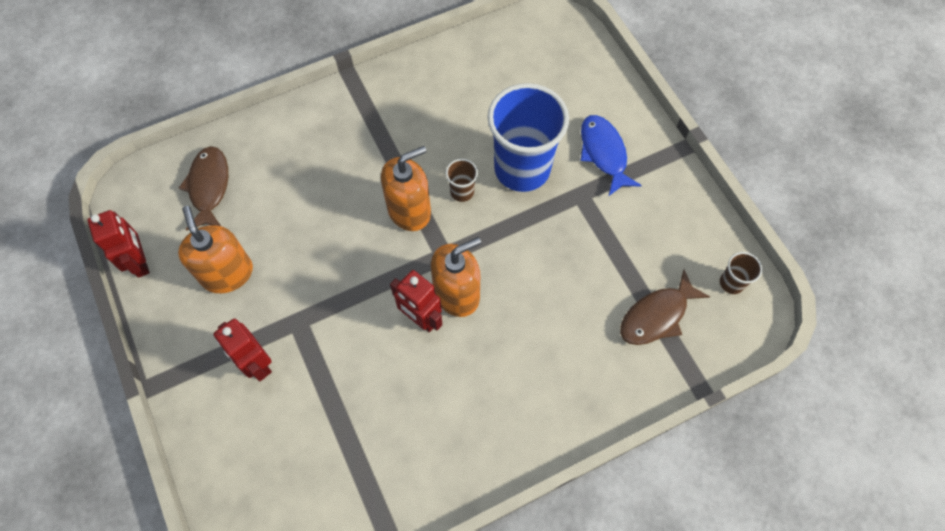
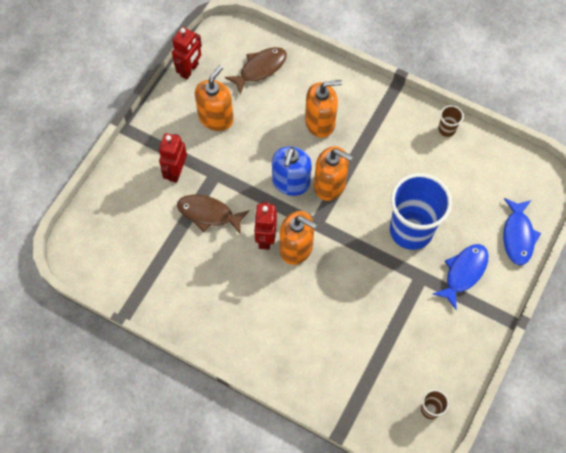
camera: 55 degrees right, 0 degrees up
(328, 171) = (320, 122): none -> orange soap dispenser
(374, 248) = (291, 183): none -> blue soap dispenser
(462, 192) = (366, 206): brown cup -> brown cup (447, 129)
(599, 81) = (518, 236): none -> blue fish
(657, 316) = (371, 375): brown fish -> brown fish (208, 214)

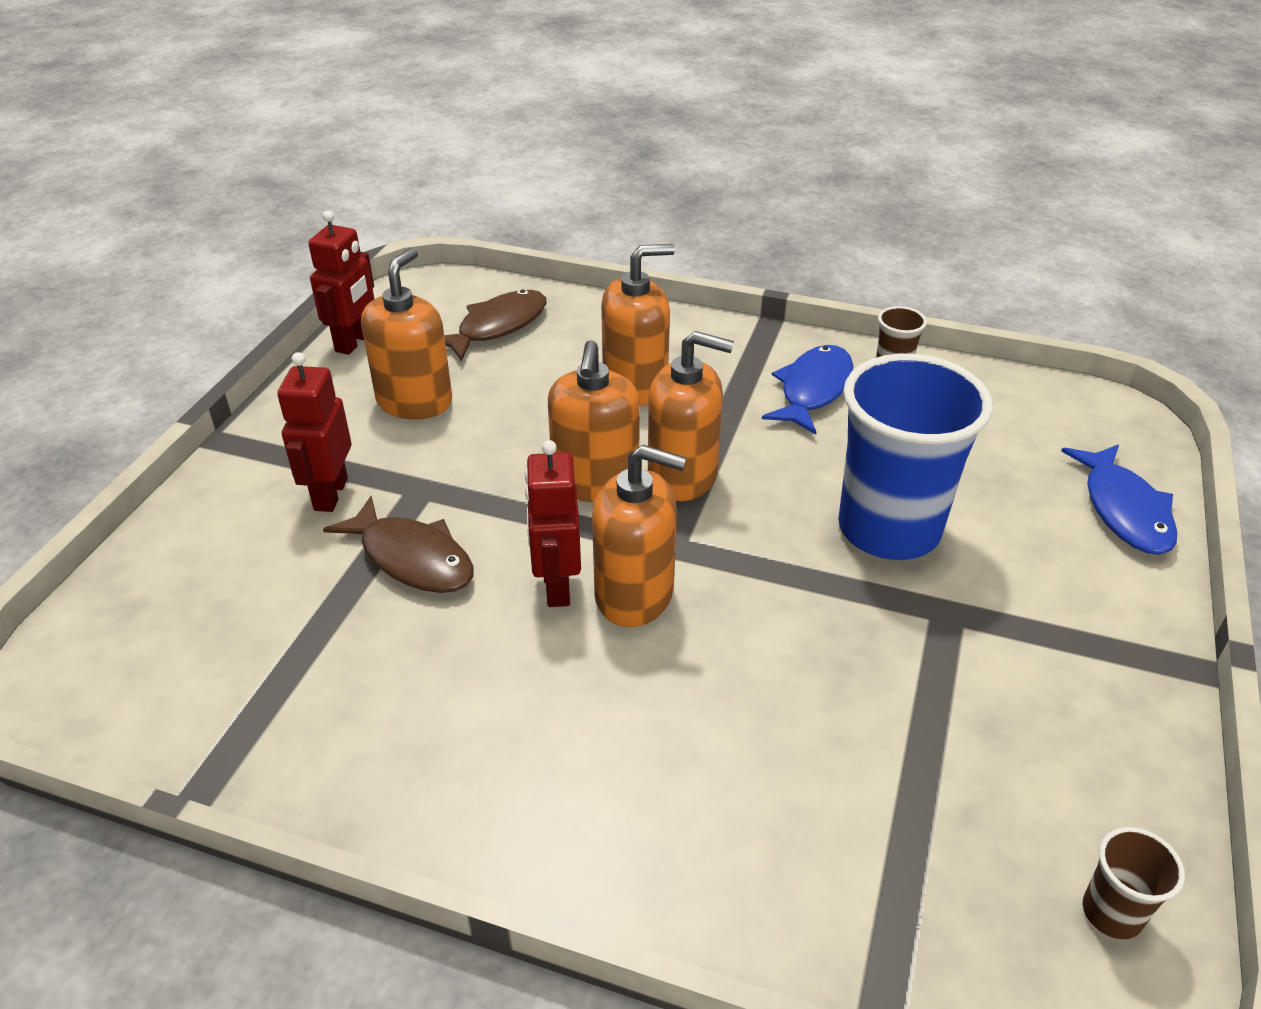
camera: 10 degrees left, 25 degrees down
(208, 214) = (412, 558): brown fish -> brown fish turned 150 degrees counterclockwise
(291, 183) = (595, 482): blue soap dispenser -> orange soap dispenser
(463, 273) = (1042, 590): blue fish -> blue fish (813, 390)

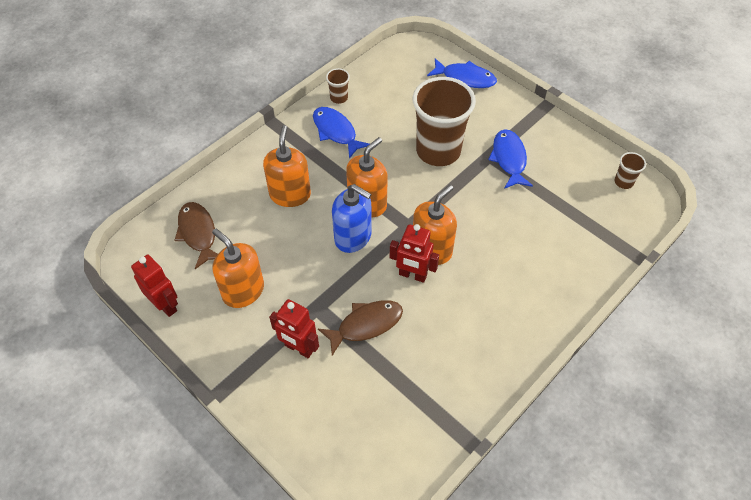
camera: 65 degrees left, 15 degrees up
(595, 482) = (353, 237): orange soap dispenser -> blue soap dispenser
(888, 529) = (438, 151): blue cup -> brown cup
(970, 647) = (509, 159): none -> blue fish

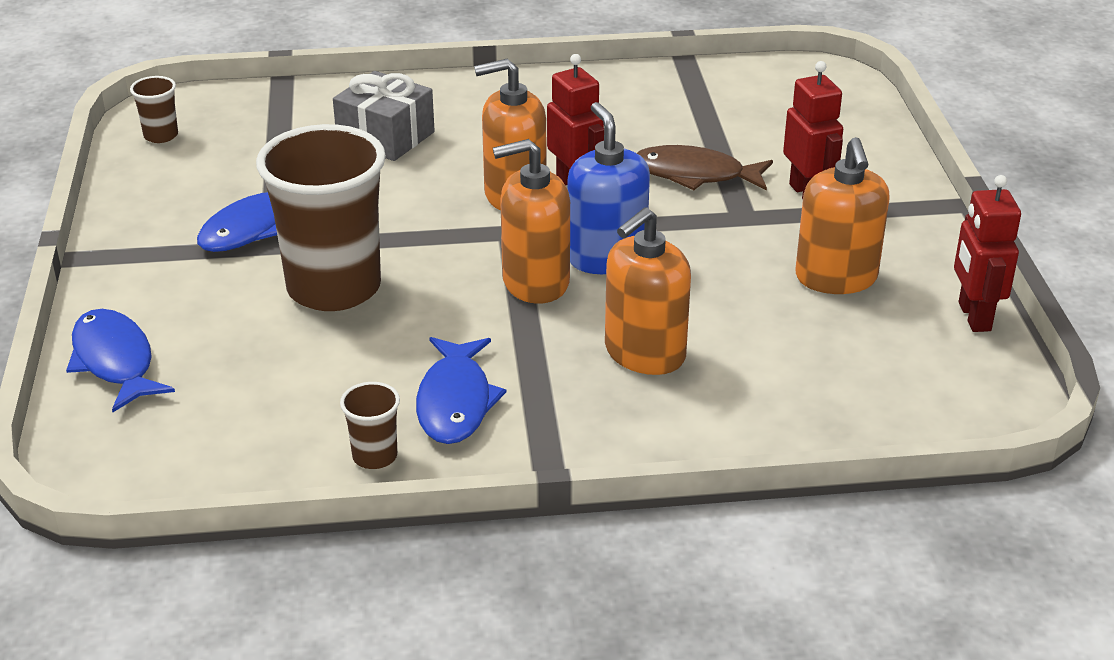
camera: 140 degrees left, 20 degrees down
(198, 233) = (854, 378): brown fish -> none
(535, 249) = (385, 137): none -> grey gift

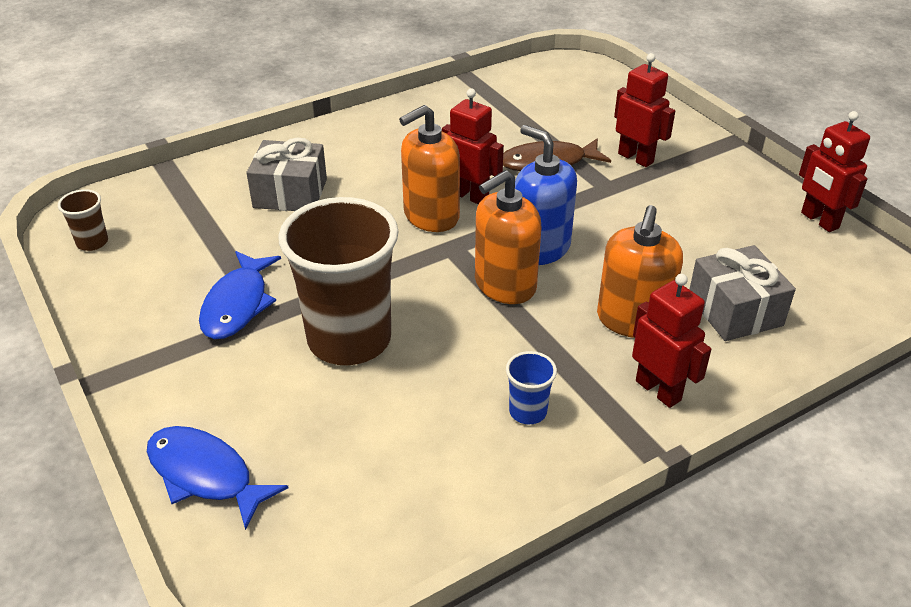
camera: 25 degrees left, 5 degrees up
(375, 456) = (503, 487): brown cup -> none
(455, 402) = (528, 411): blue fish -> blue cup
(610, 424) = (658, 390): none -> red robot
(771, 377) = (735, 310): none -> grey gift
(836, 278) = (709, 217): orange soap dispenser -> none

